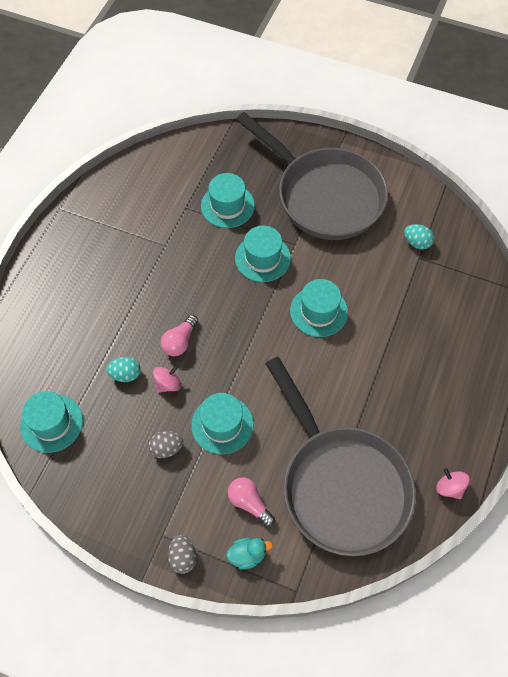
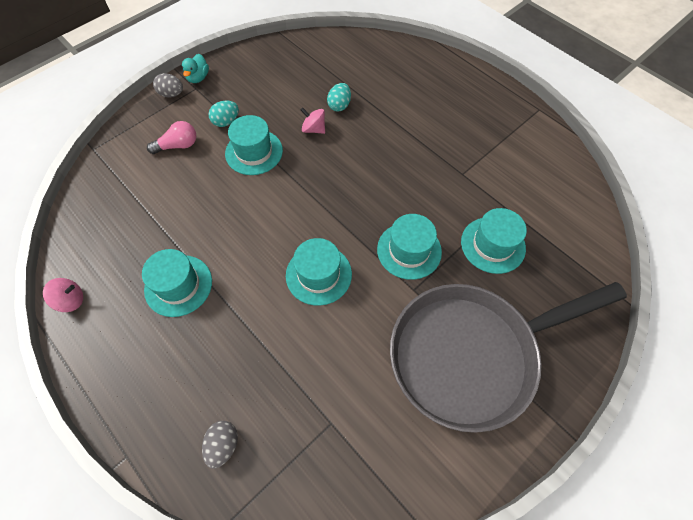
camera: 115 degrees right, 0 degrees up
(51, 423) = (325, 54): turquoise hat -> turquoise hat (178, 285)
(166, 448) = (259, 111): grey egg -> grey egg (223, 445)
(168, 384) = (314, 129): pink spinning top -> pink spinning top turned 135 degrees clockwise
(180, 341) = (349, 150): pink light bulb -> none
(247, 555) = (142, 130): turquoise duck -> turquoise duck (198, 78)
(341, 485) = (142, 214): grey pan -> none
(416, 243) = (353, 433): turquoise egg -> turquoise egg (226, 122)

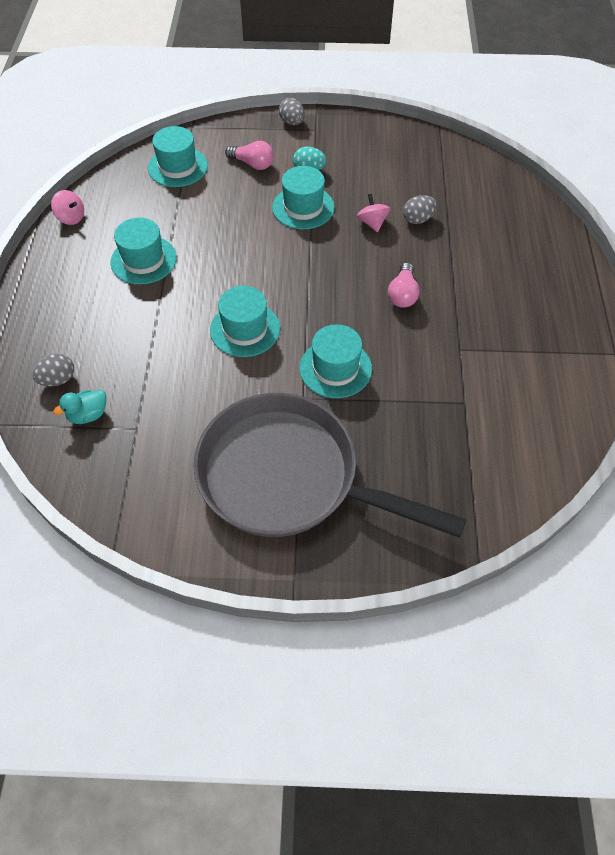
camera: 45 degrees right, 5 degrees down
(198, 78) = (327, 122): turquoise duck -> turquoise duck (88, 415)
(339, 105) = (418, 219): turquoise egg -> grey egg
(389, 164) = (402, 294): none -> pink light bulb
(493, 245) = (412, 421): turquoise hat -> turquoise hat (178, 167)

